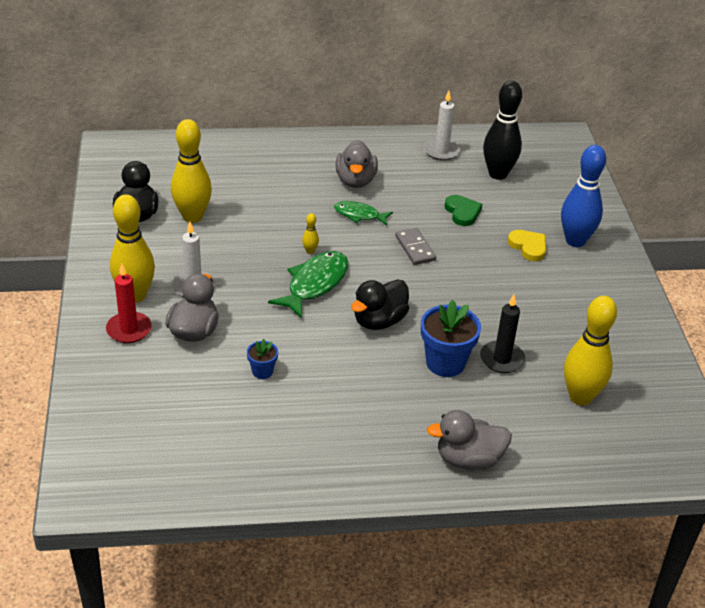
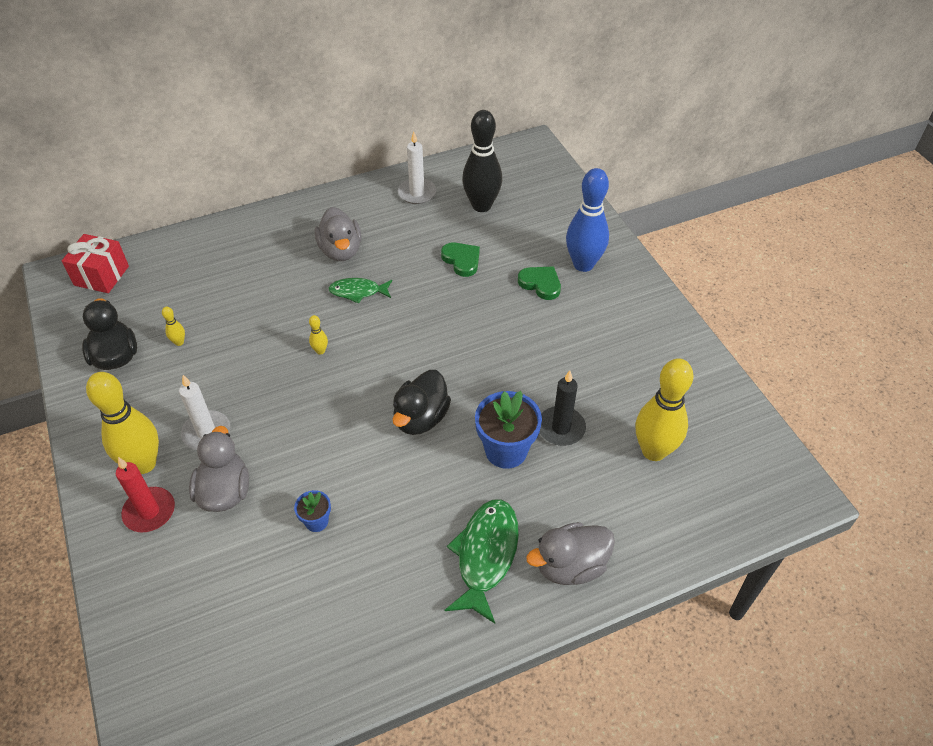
camera: 15 degrees left, 10 degrees up
(144, 153) = (101, 275): none -> red gift
(192, 217) = (179, 342): yellow bowling pin -> yellow bowling pin, size x0.40
(315, 284) = (338, 391): green fish -> green fish (485, 555)
(415, 248) = (428, 317): grey domino -> none
(528, 247) = (540, 284): yellow heart -> green heart

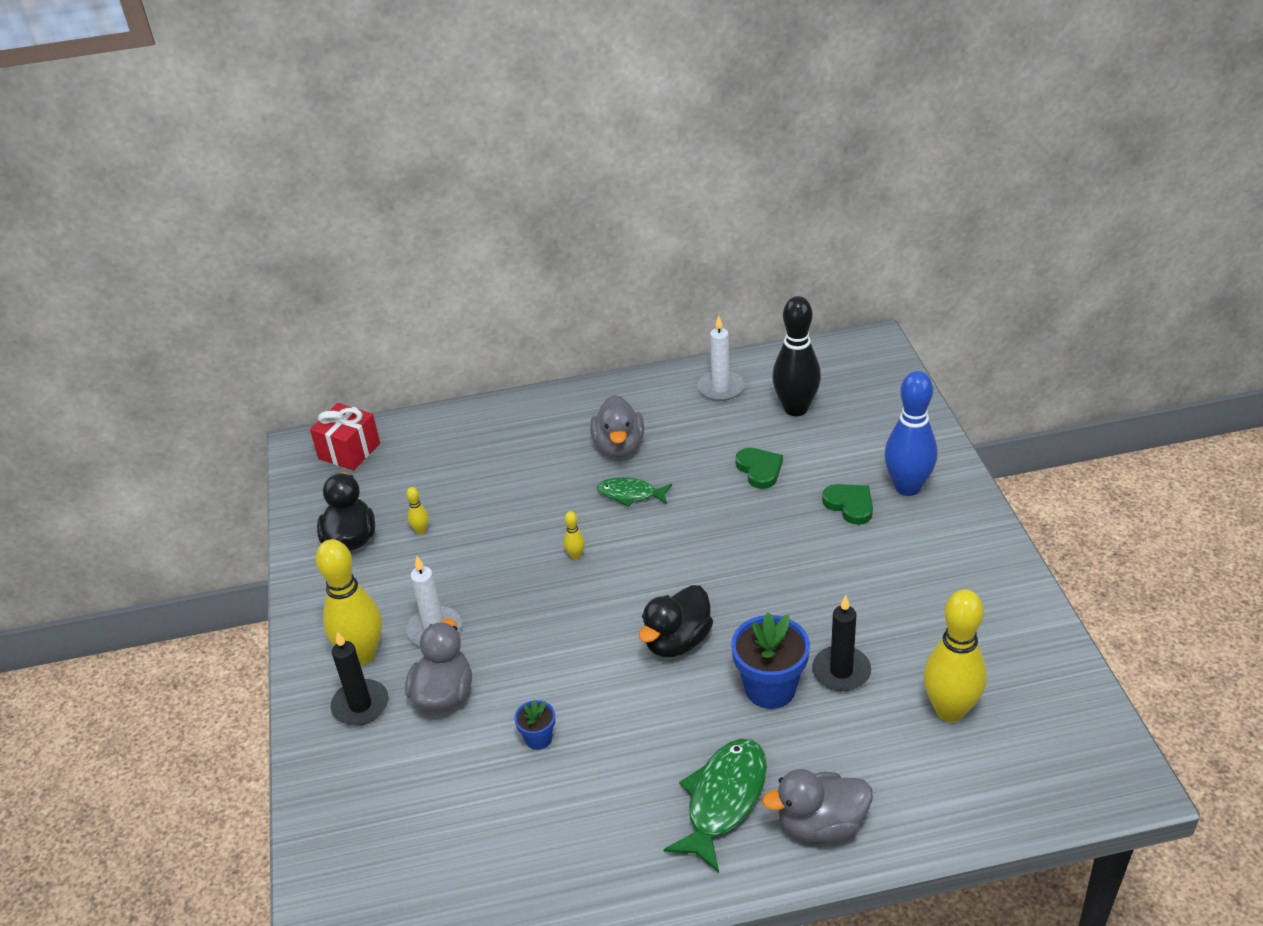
camera: 15 degrees right, 10 degrees down
(149, 511) = (360, 705): red candle -> black candle

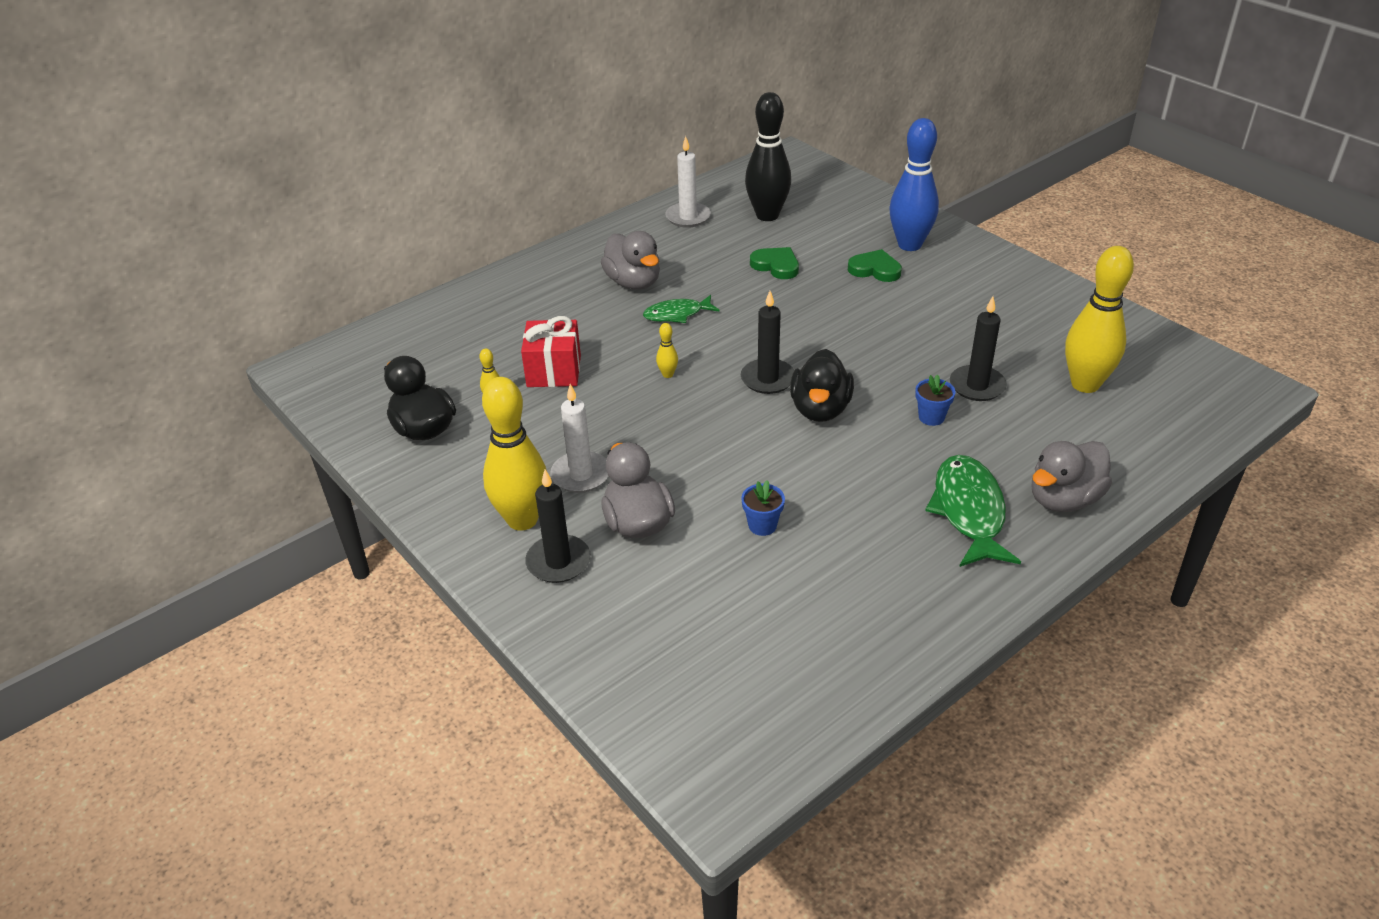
camera: 30 degrees left, 0 degrees up
(349, 451) = (357, 358): red gift -> red gift (554, 371)
(656, 592) = (768, 379): none -> black candle
(770, 688) = (931, 417): blue flower pot -> blue flower pot, size x0.52

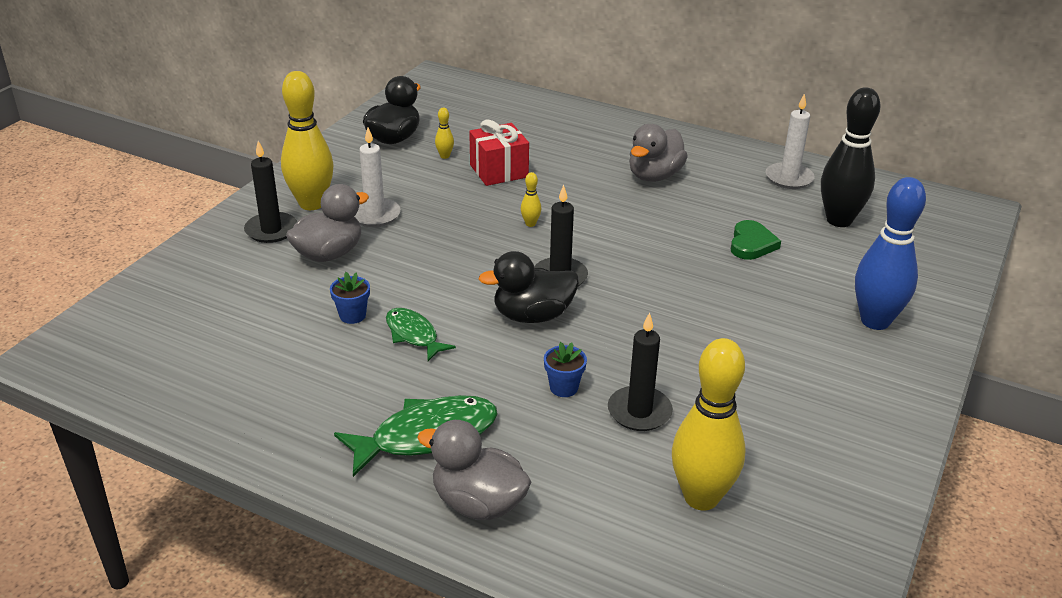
camera: 65 degrees right, 5 degrees down
(677, 314) = (623, 208): green fish -> green fish (413, 335)
(875, 269) = (802, 306): green heart -> none

